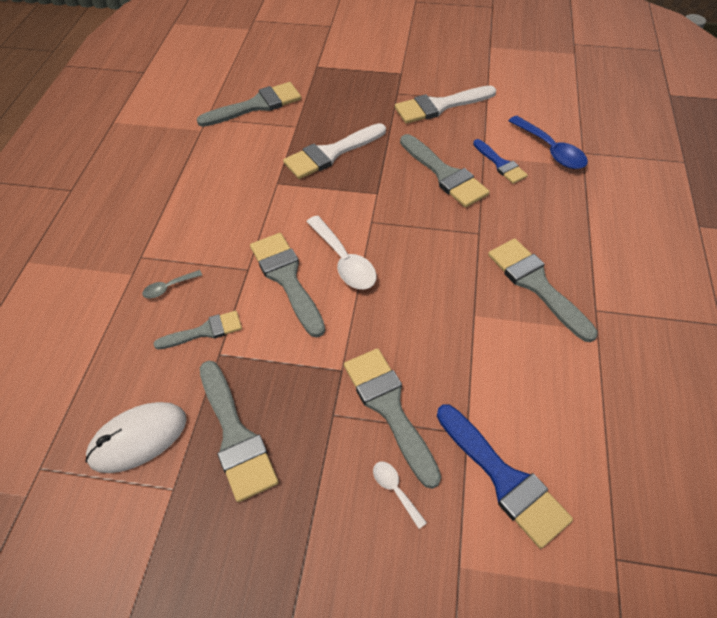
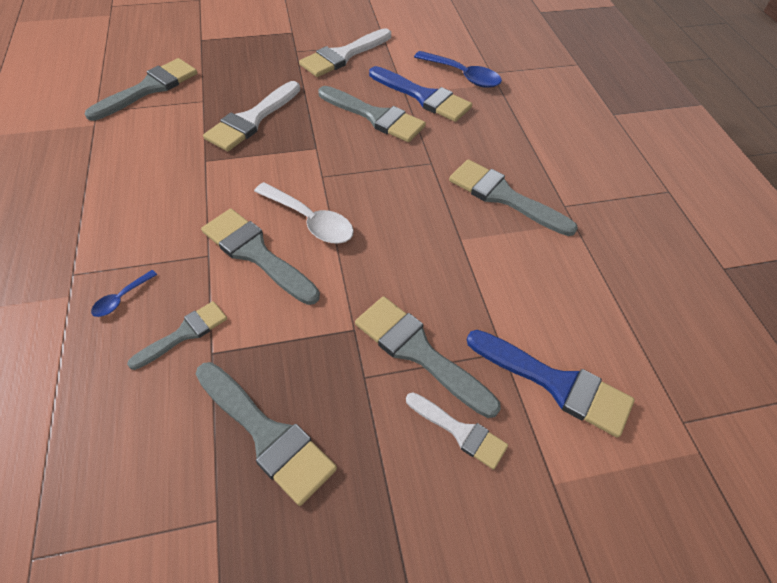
camera: 25 degrees left, 0 degrees up
(138, 438) = (150, 477): white mouse -> none
(168, 287) = (121, 299): grey spoon -> blue spoon
(395, 490) = (460, 431): white spoon -> white brush
(500, 164) = (423, 97): blue brush -> blue brush, size x1.64

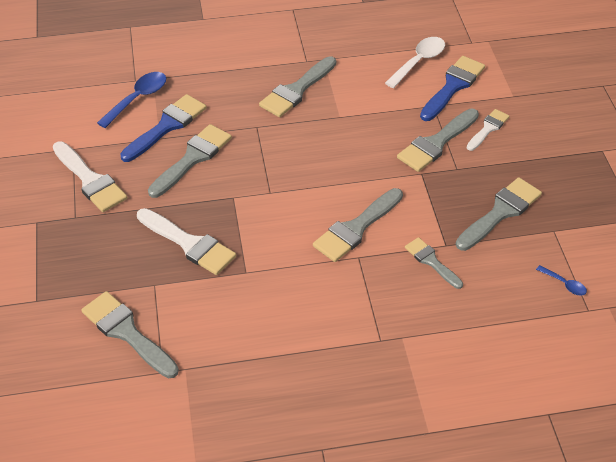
camera: 85 degrees left, 5 degrees down
(121, 299) = (403, 303): blue spoon -> blue spoon (564, 284)
(310, 221) = (321, 198): white spoon -> white spoon (419, 62)

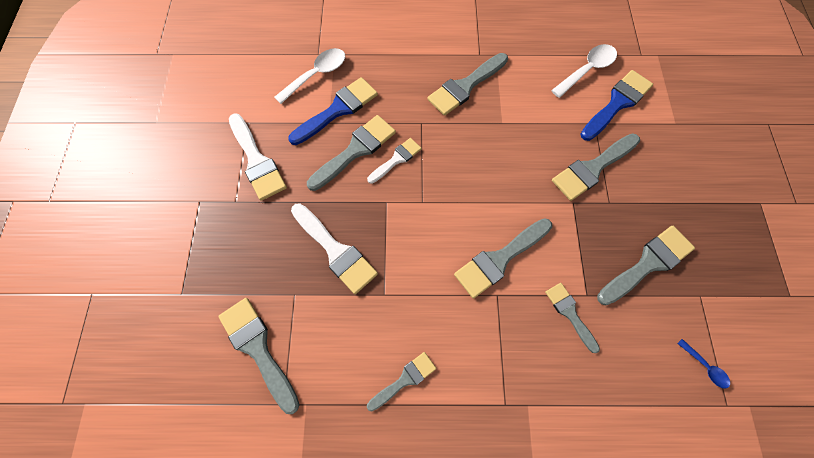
camera: 10 degrees right, 20 degrees up
(138, 99) = (316, 75): blue spoon -> white spoon
(279, 335) = (404, 380): none -> grey brush
(488, 129) = (646, 159): white brush -> white brush (396, 159)

